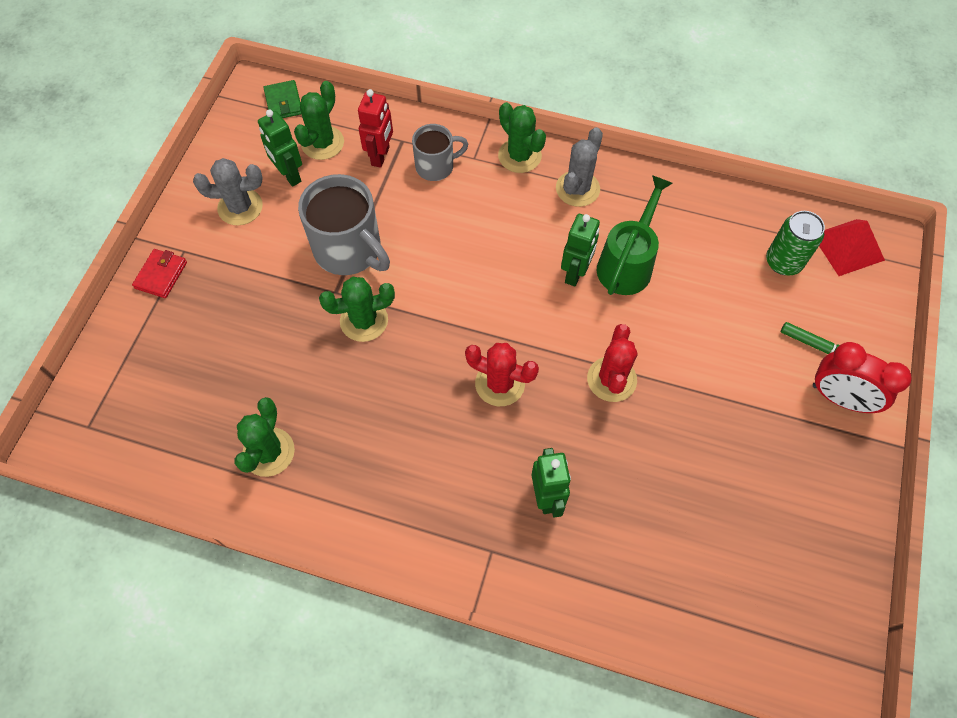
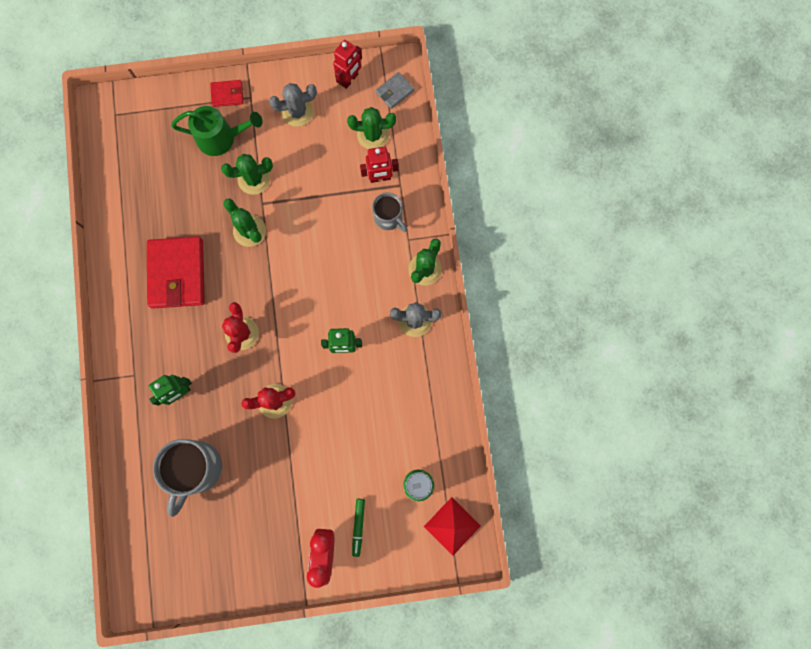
camera: 65 degrees right, 15 degrees up
(237, 139) = (349, 79): none -> red robot
(240, 207) = (297, 112): grey cactus -> grey cactus turned 75 degrees counterclockwise
(268, 452) = (141, 221): green cactus -> green cactus (254, 179)
(284, 102) = (394, 91): green wallet -> grey wallet
(289, 175) = (336, 128): green robot -> none
(349, 250) = (296, 196): grey mug -> grey mug (196, 469)
(373, 433) = (177, 274): none -> red wallet
(627, 263) = (368, 378): green watering can -> green watering can (222, 138)

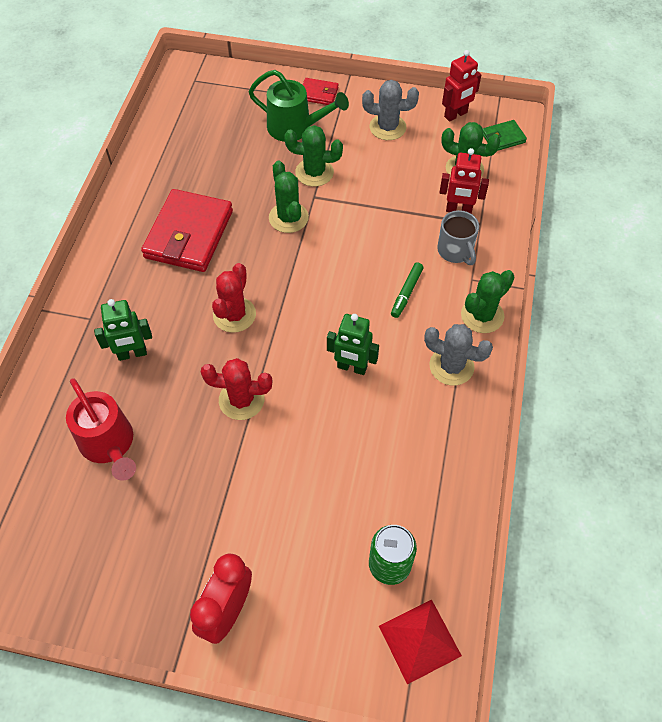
camera: 20 degrees right, 20 degrees down
(196, 469) = (110, 445): grey mug -> red watering can
(358, 526) = (287, 592): green marker -> green marker (406, 293)
(394, 91) = (503, 138): grey wallet -> green wallet

